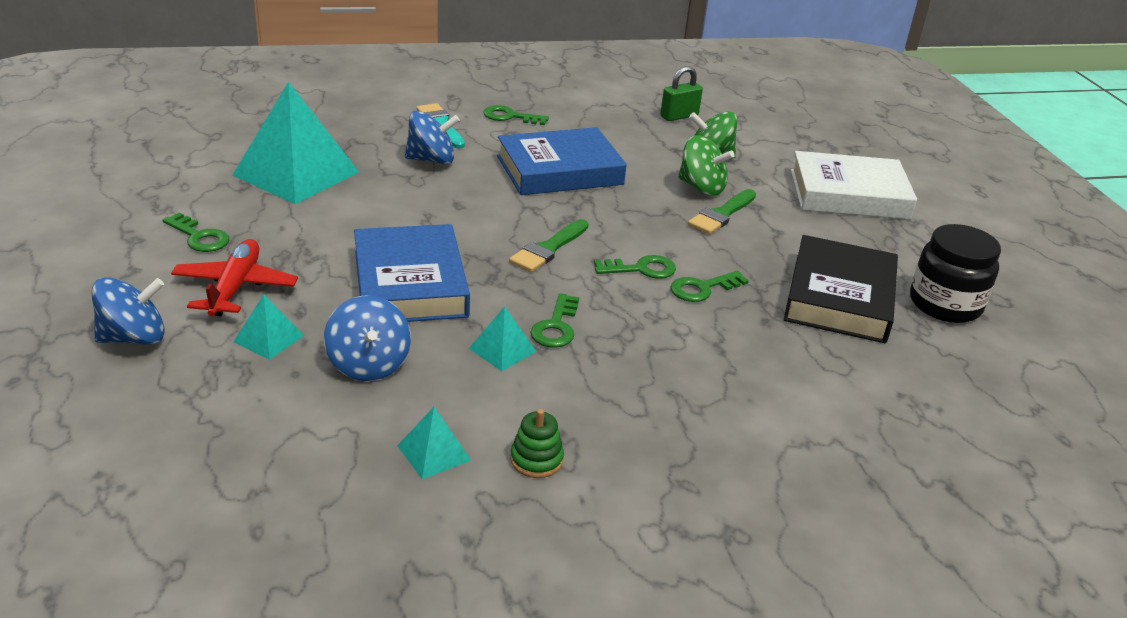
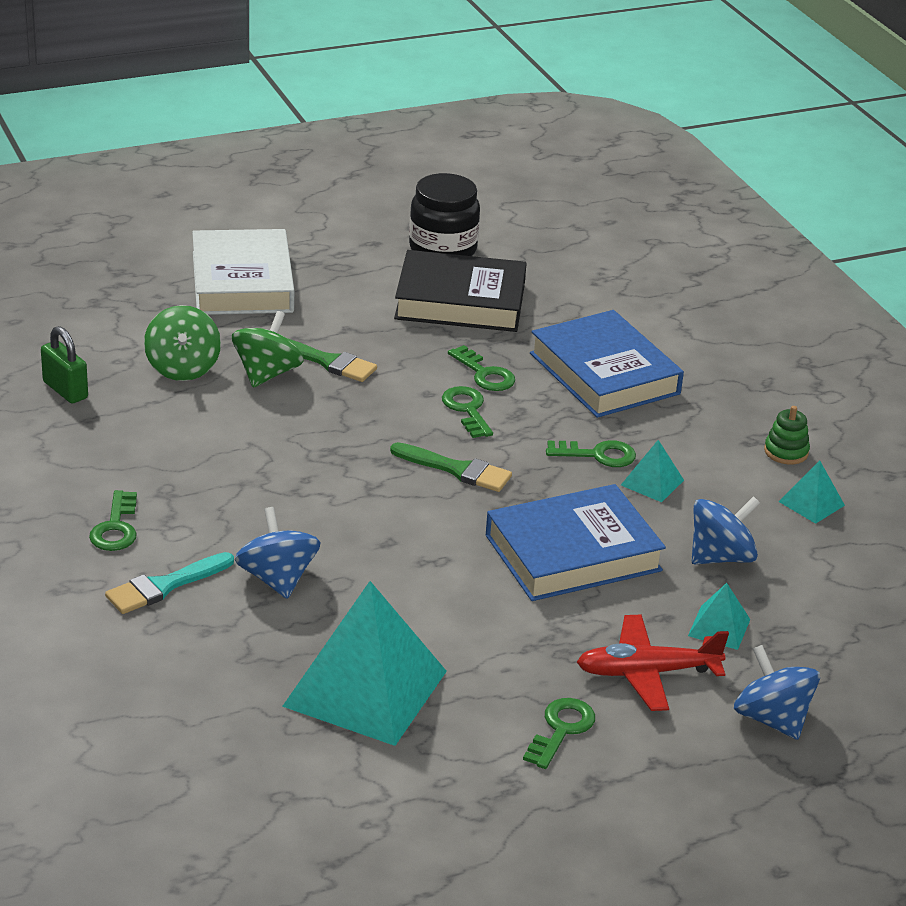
camera: 100 degrees left, 0 degrees up
(559, 170) = (265, 475): blue book -> blue book (604, 373)

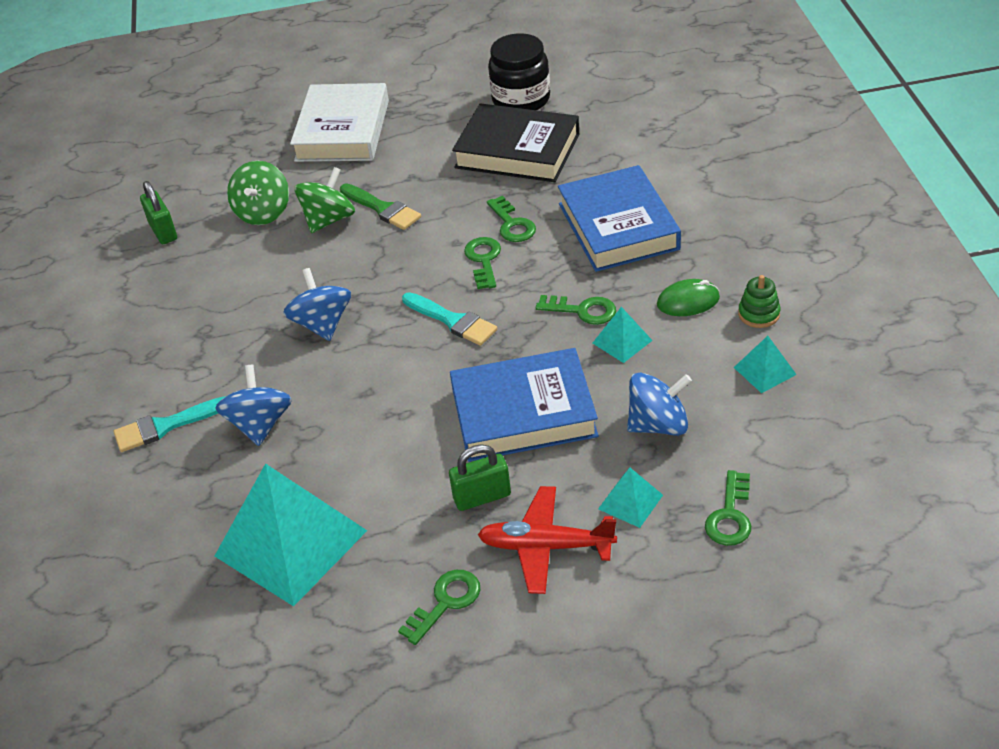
camera: 20 degrees right, 10 degrees up
(116, 528) = (150, 366): green key -> green key (730, 516)
(457, 470) = (452, 321): green brush -> turquoise brush
(560, 632) = (482, 497): none -> green padlock
(707, 442) = (688, 301): none -> green mouse
(771, 719) = (646, 608): blue spinning top -> blue spinning top (322, 324)

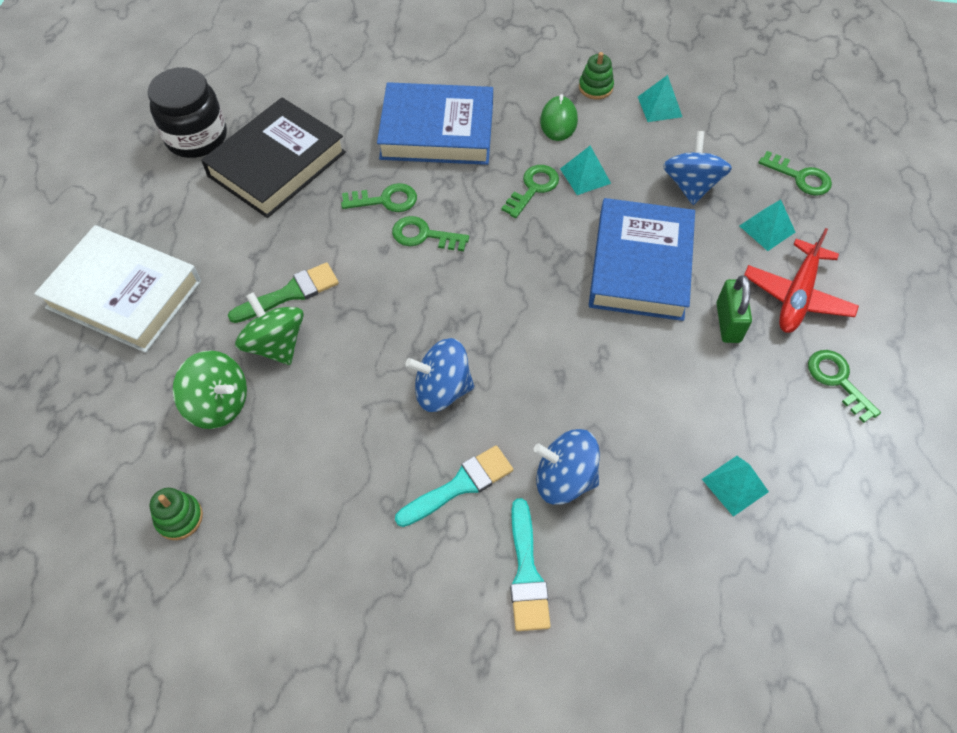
camera: 75 degrees left, 15 degrees up
(163, 231) = (179, 518): green padlock -> green stacking toy
(290, 543) = (735, 485): turquoise pyramid -> turquoise pyramid, size x0.44
(452, 321) = (496, 282): turquoise brush -> turquoise brush (460, 485)

